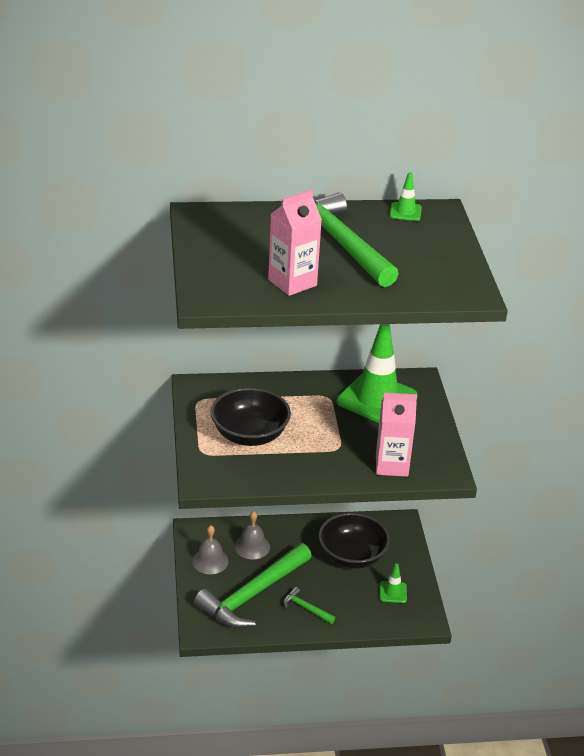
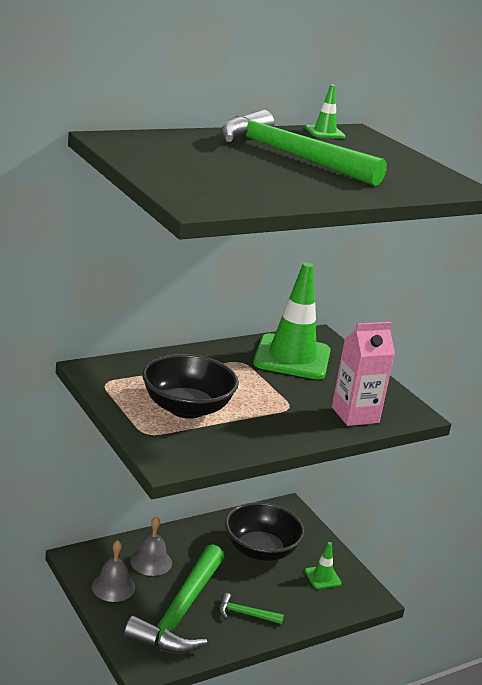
camera: 25 degrees left, 10 degrees down
(292, 283) = (277, 187): pink carton -> none

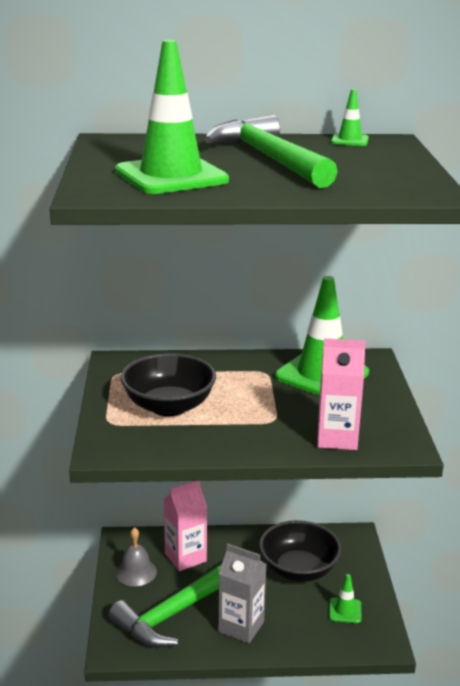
camera: 30 degrees right, 0 degrees up
(151, 562) = (185, 557): grey bell -> pink carton
(236, 180) = (171, 176): none -> green traffic cone
(245, 614) = (241, 627): green hammer -> grey carton

